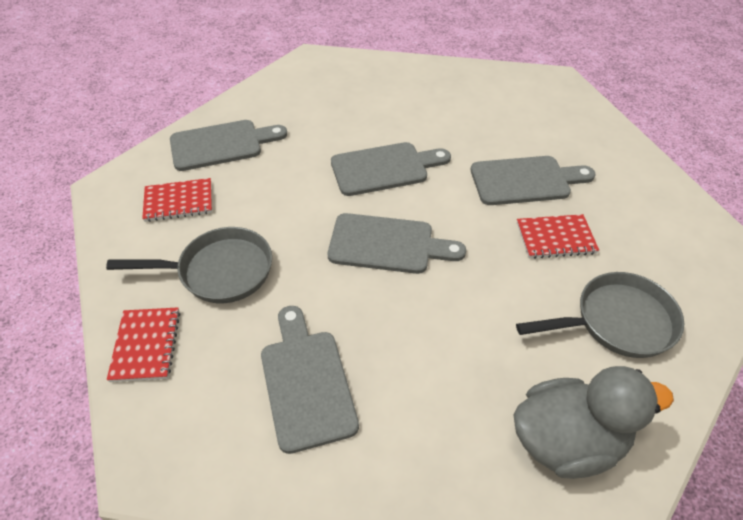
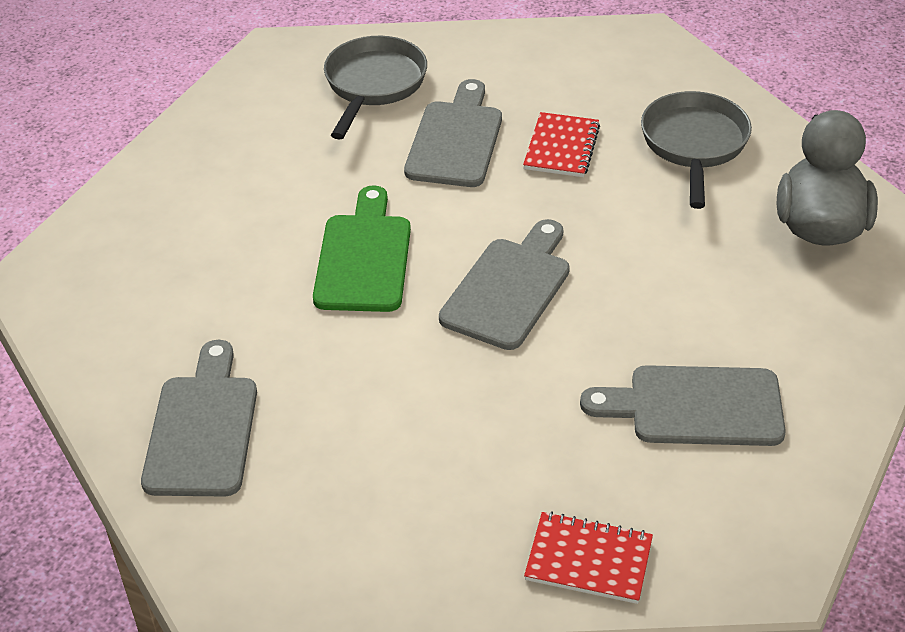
camera: 70 degrees left, 5 degrees down
(179, 201) = (315, 498): red notebook -> none
(219, 271) = (485, 465): grey pan -> grey pan (374, 85)
(384, 168) = (363, 257): grey cutting board -> green cutting board

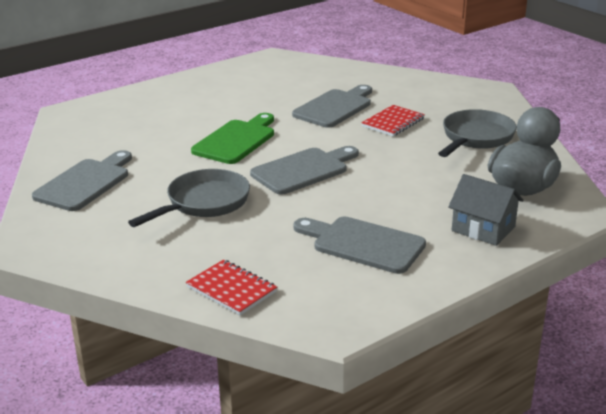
camera: 25 degrees right, 15 degrees down
(374, 85) = (311, 79): grey pan -> grey pan (204, 203)
(823, 322) = (483, 229): none -> grey house

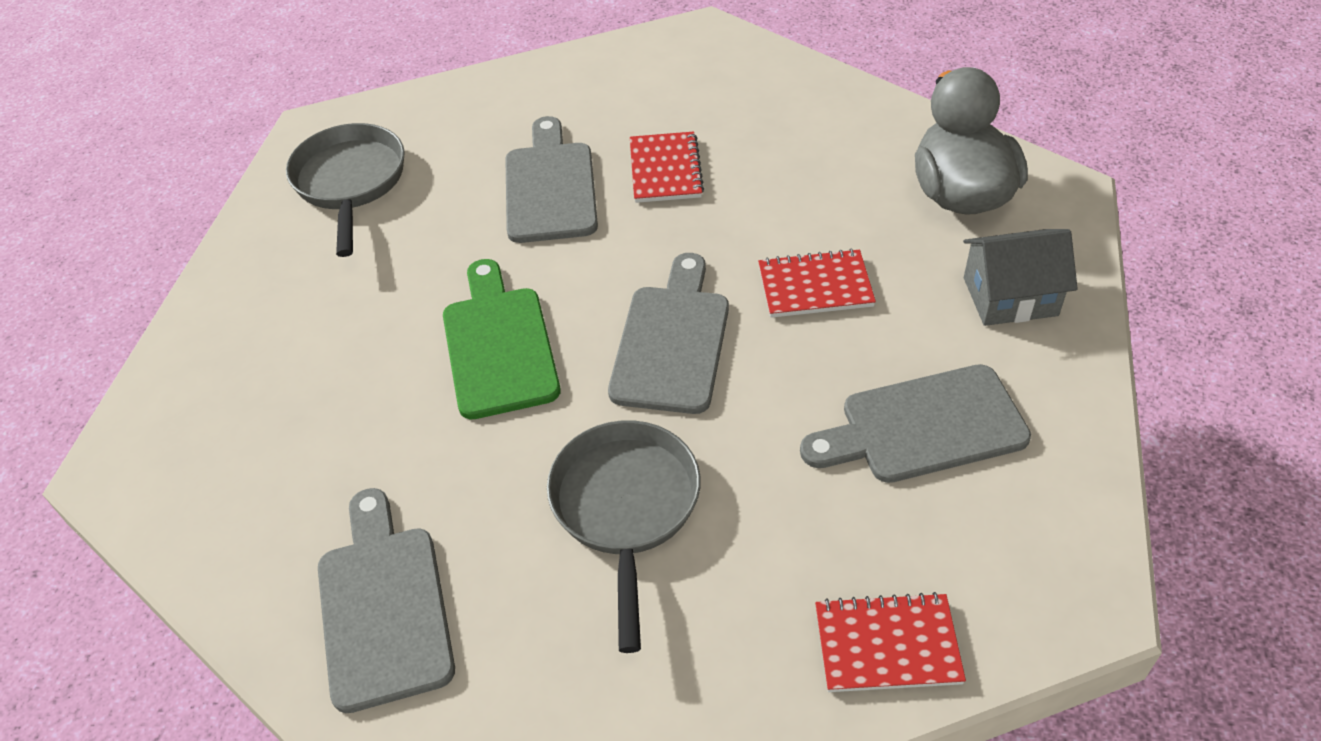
camera: 40 degrees left, 20 degrees up
(394, 183) = (815, 286): none -> red notebook
(476, 138) = (799, 136): grey pan -> grey pan (350, 182)

